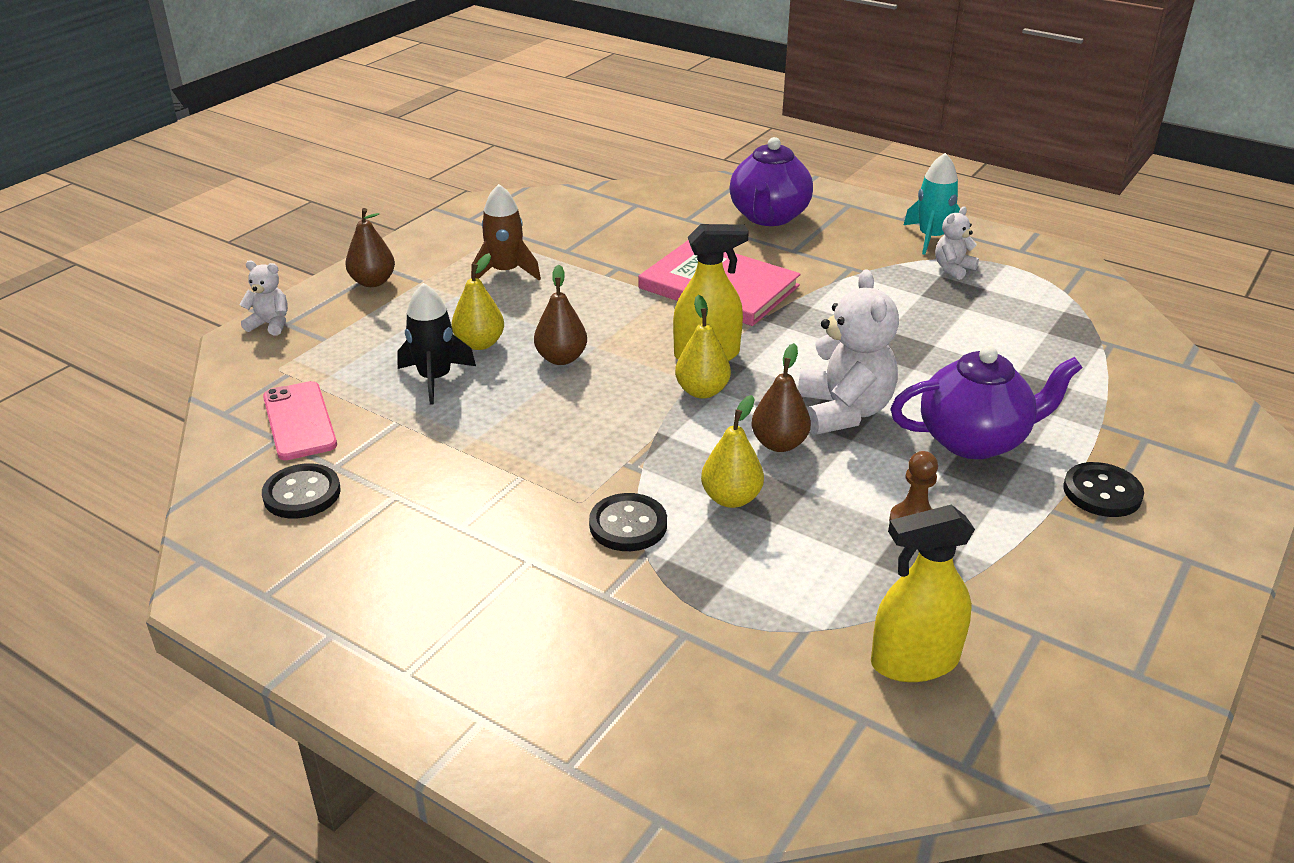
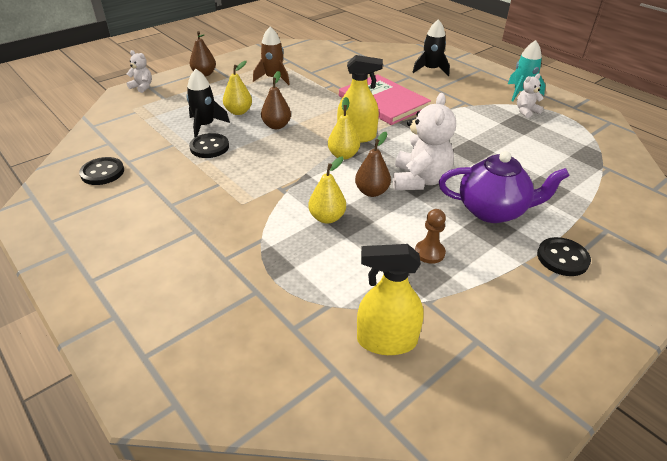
camera: 15 degrees right, 5 degrees up
(299, 421) = (125, 136): pink phone -> none
(628, 525) = (260, 221): black button -> black button (209, 147)
(768, 217) = (431, 70): purple teapot -> black rocket

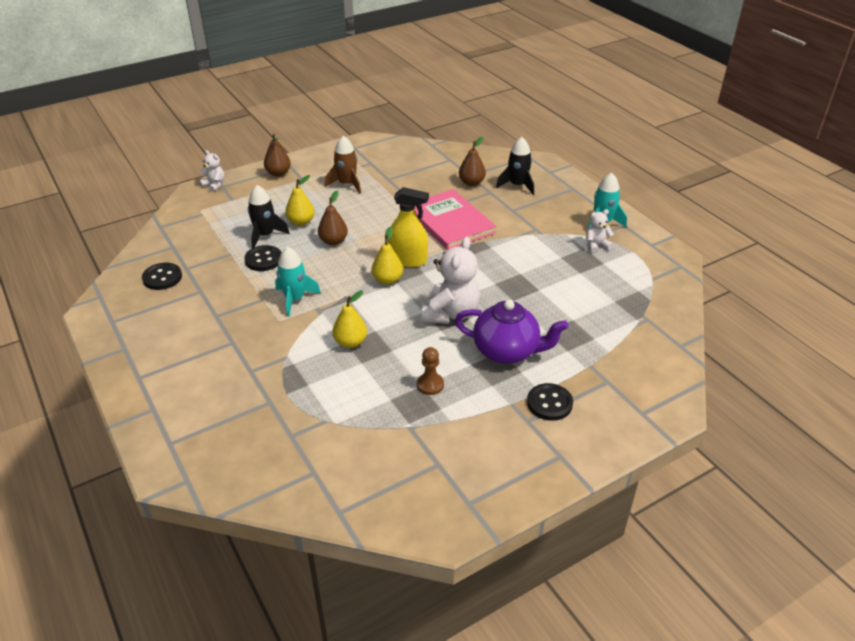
camera: 10 degrees right, 0 degrees up
(253, 181) = (295, 299): none -> turquoise rocket
(372, 192) = (401, 321): brown pear -> brown pear (471, 183)
(386, 340) = (363, 454): yellow spray bottle -> none

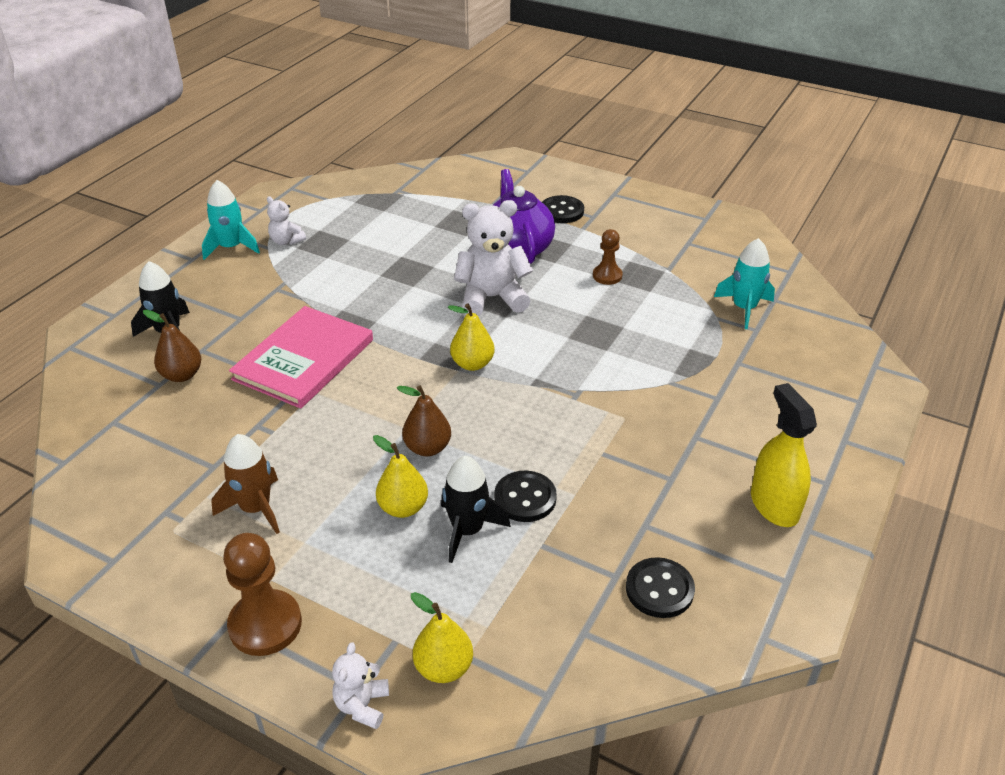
camera: 120 degrees left, 0 degrees up
(278, 173) = (265, 625): brown pear -> brown pawn
(295, 299) = (576, 424): turquoise rocket -> turquoise rocket (744, 308)
(350, 342) = (602, 347): yellow pear -> yellow pear (443, 667)
(408, 260) = (418, 363): yellow spray bottle -> yellow spray bottle (774, 505)

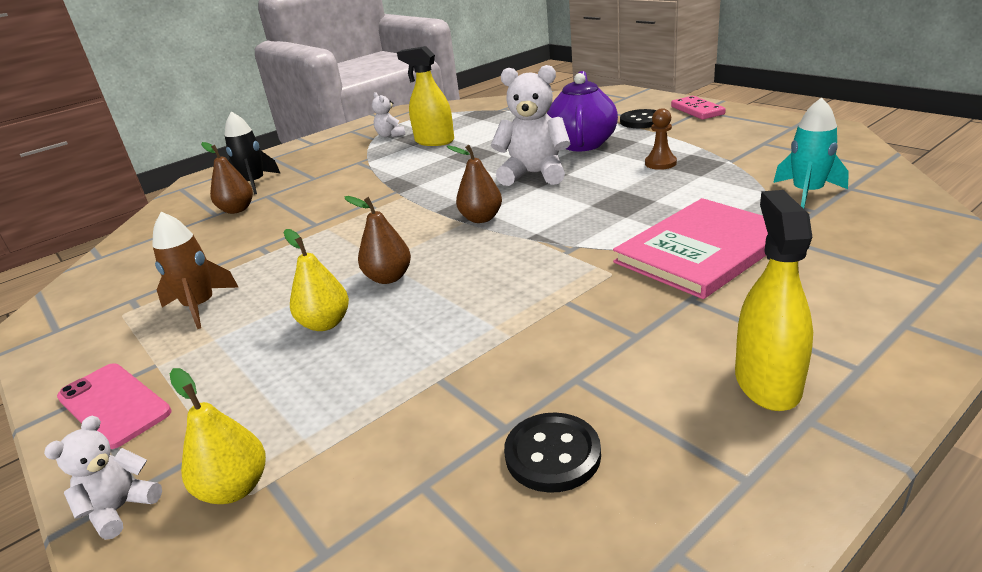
camera: 25 degrees right, 10 degrees down
(231, 247) = (346, 138): turquoise rocket -> none
(265, 625) = (113, 405): brown pawn -> pink phone
(304, 359) = (337, 206): pink book -> pink book (702, 250)
(349, 250) = (434, 141): none -> yellow spray bottle
(467, 530) = (371, 353): black rocket -> none
(472, 364) = (481, 218): yellow pear -> brown pear
(525, 498) = (453, 332): black button -> none
(610, 194) = (697, 110): none -> pink domino

